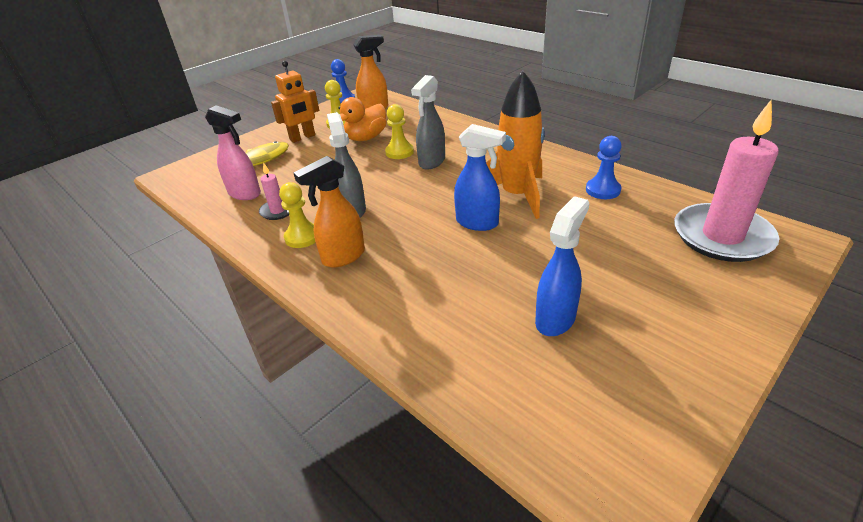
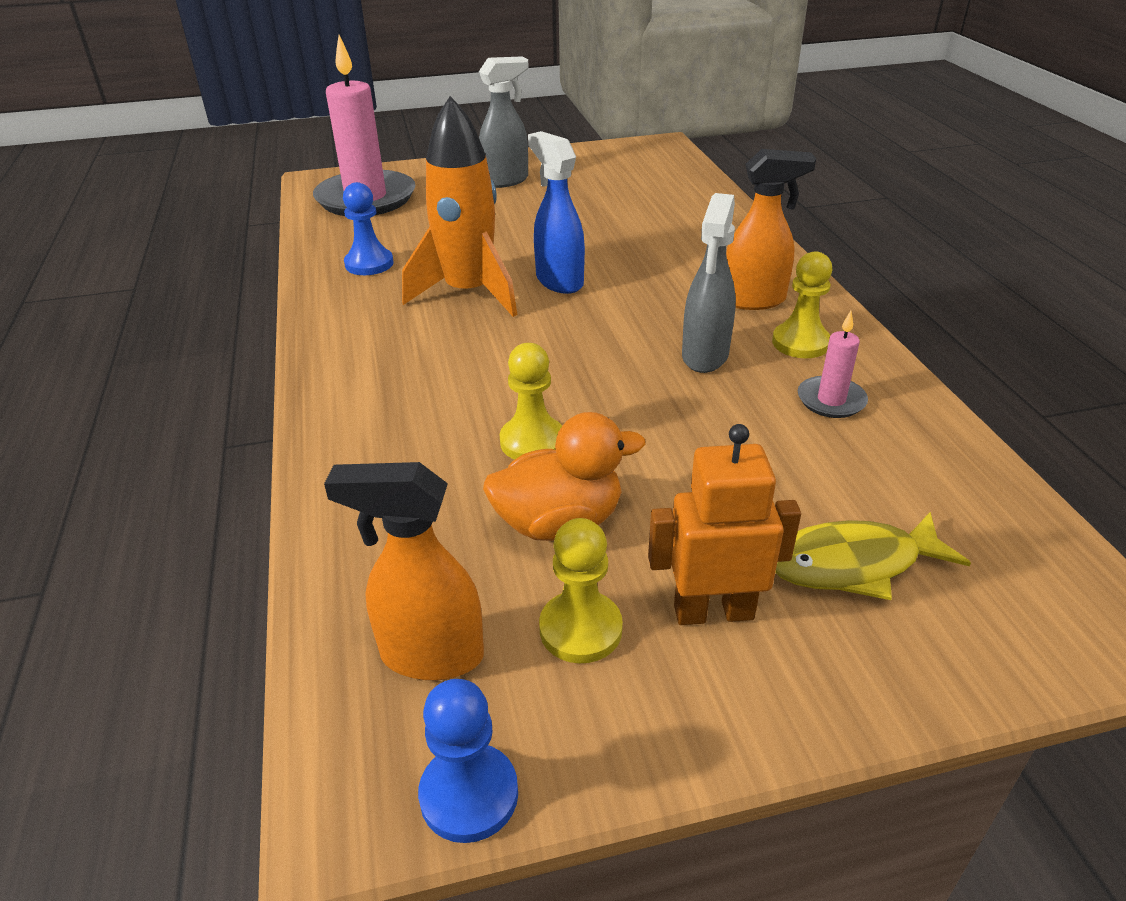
camera: 150 degrees left, 0 degrees up
(245, 194) = (894, 466): pink spray bottle -> none
(431, 162) = (504, 392): grey spray bottle -> grey spray bottle (506, 181)
(555, 319) = (594, 199): blue spray bottle -> none

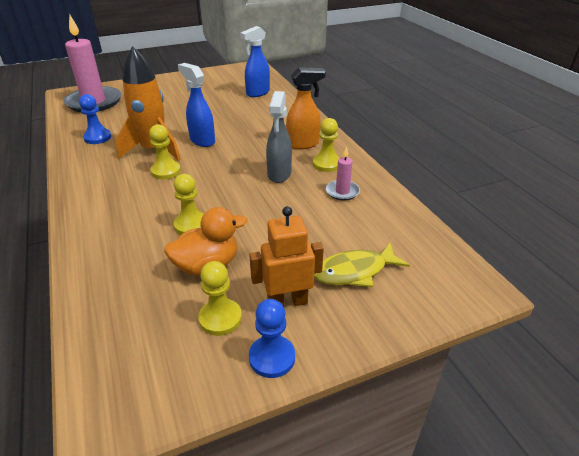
camera: 10 degrees left, 0 degrees up
(430, 655) = (141, 340): orange spray bottle -> none
(469, 794) = (165, 408): blue pawn -> blue pawn (272, 357)
(489, 335) = (166, 171): none -> yellow pawn
(506, 181) = (171, 89): grey spray bottle -> none
(667, 196) = (257, 93): none -> blue spray bottle

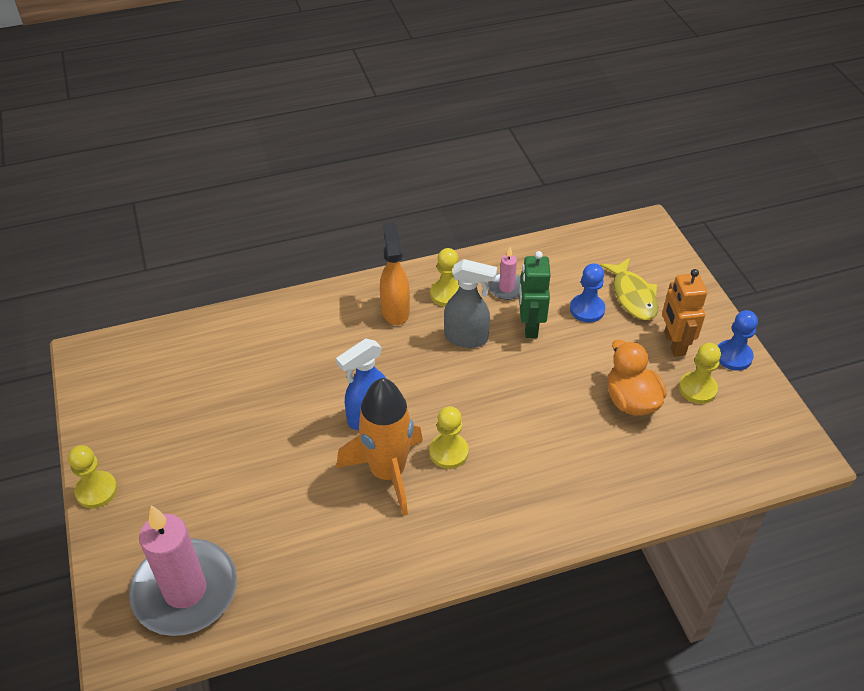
camera: 85 degrees left, 10 degrees up
(98, 137) = (335, 554): blue pawn -> blue pawn (587, 309)
(191, 225) = (566, 417): yellow pawn -> yellow pawn (96, 491)
(257, 93) = (214, 351): blue spray bottle -> none
(298, 205) = (530, 326): none -> green robot

